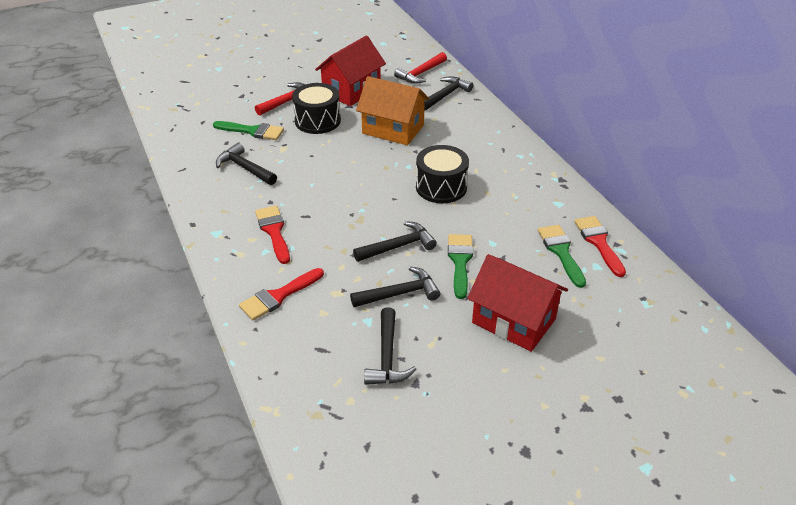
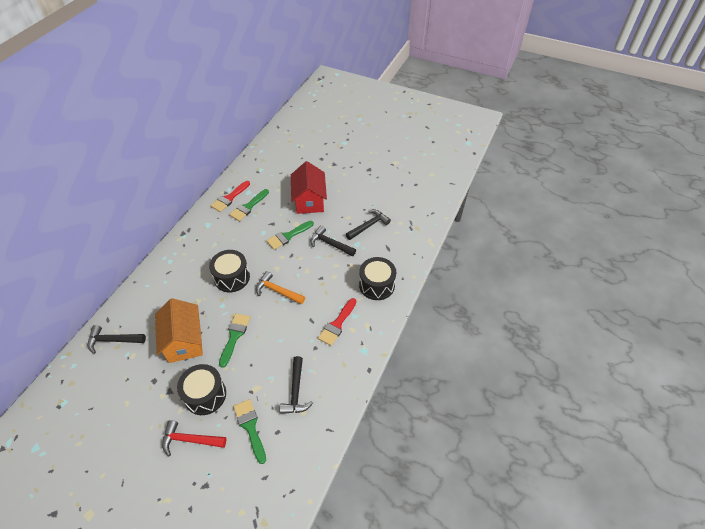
camera: 130 degrees left, 10 degrees up
(278, 296) = (377, 285): red brush -> black drum
(351, 90) = (143, 407): red house -> none
(357, 158) = (234, 336): none -> green brush
(379, 210) = (277, 291): none -> orange hammer
(398, 246) = (298, 264): black hammer -> none
(420, 74) = (85, 378): red hammer -> none

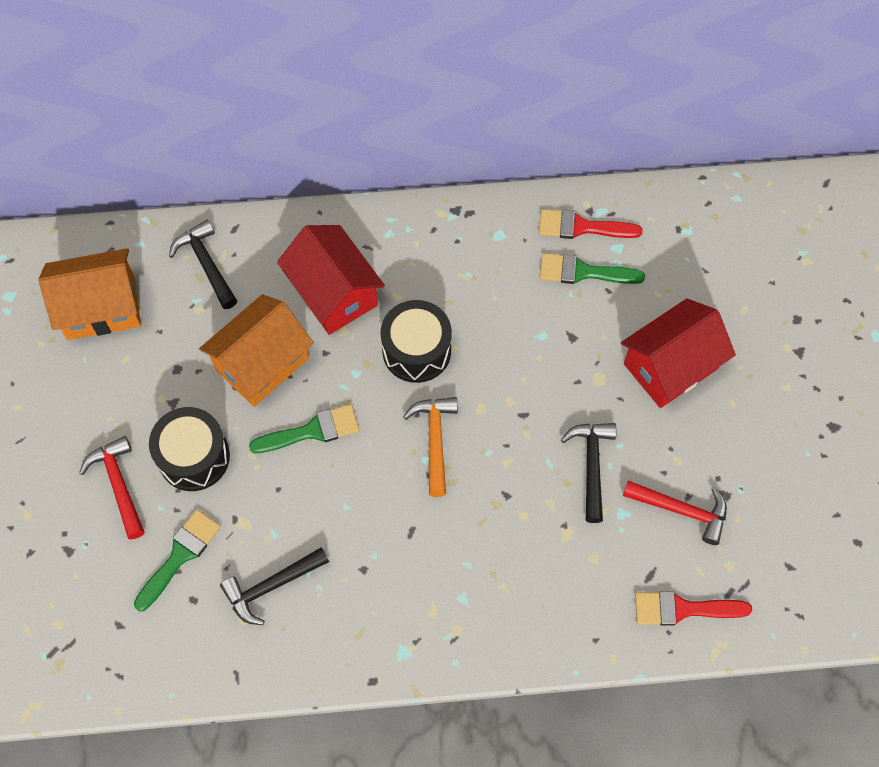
camera: 60 degrees right, 15 degrees up
(88, 401) = (101, 307): none -> orange house
(177, 295) = (334, 293): none -> red house
(288, 236) = (561, 382): green brush -> none
(337, 324) = (428, 579): red brush -> red brush (683, 609)
(369, 225) = (682, 510): black hammer -> red hammer
(377, 285) = (550, 601): black drum -> none

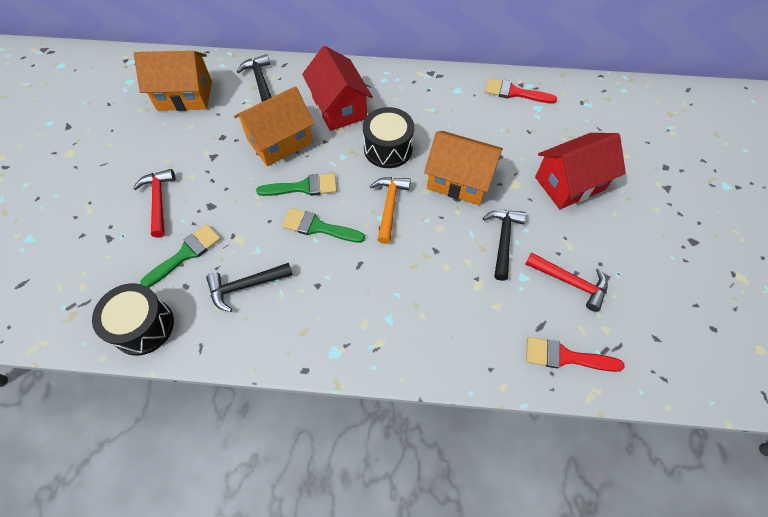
camera: 10 degrees right, 5 degrees down
(194, 457) = (216, 191): black drum -> black drum (143, 326)
(522, 385) = (459, 180): none -> orange house
(583, 272) = (512, 118): green brush -> green brush (318, 227)

